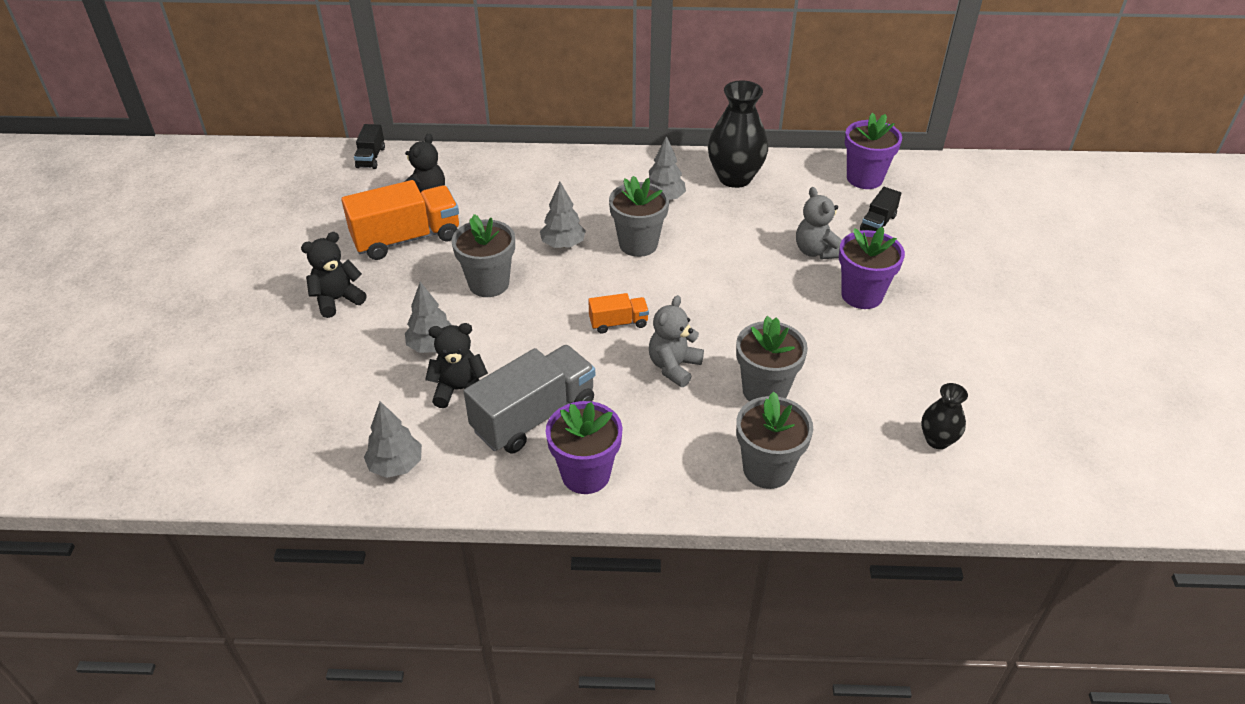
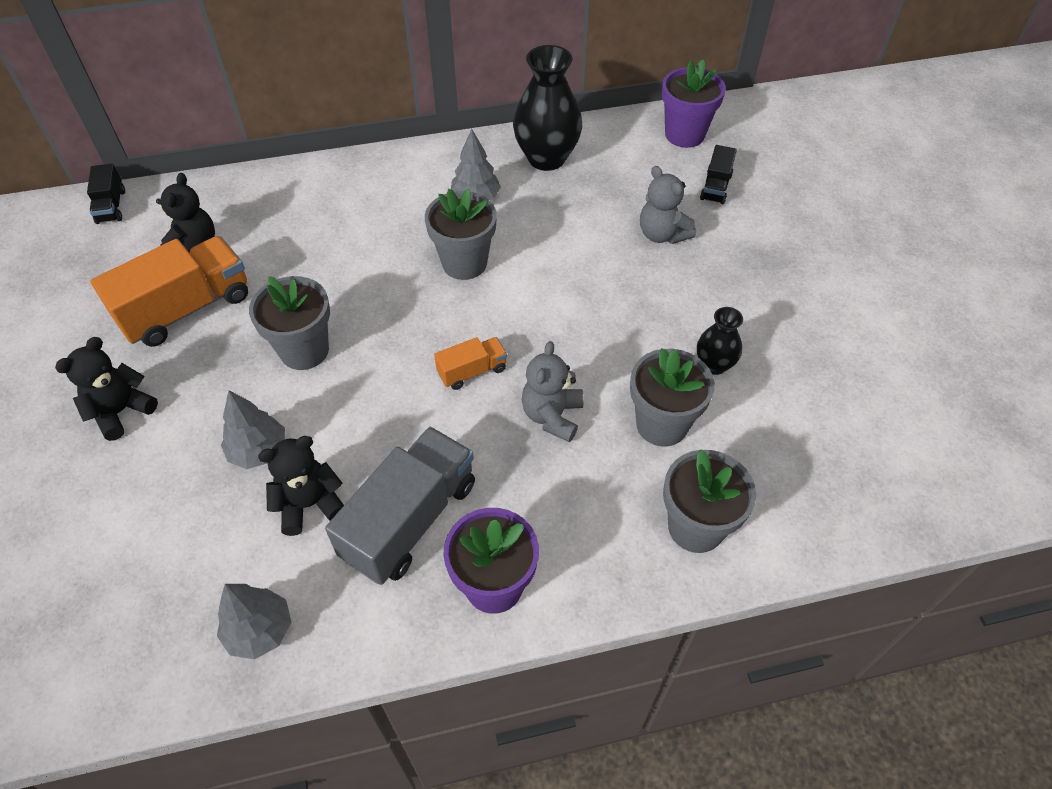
camera: 15 degrees left, 10 degrees up
(563, 244) = (378, 280): grey tree -> none
(861, 295) = (727, 280): purple flower pot -> none
(937, 440) = (862, 445): black vase -> black vase (714, 365)

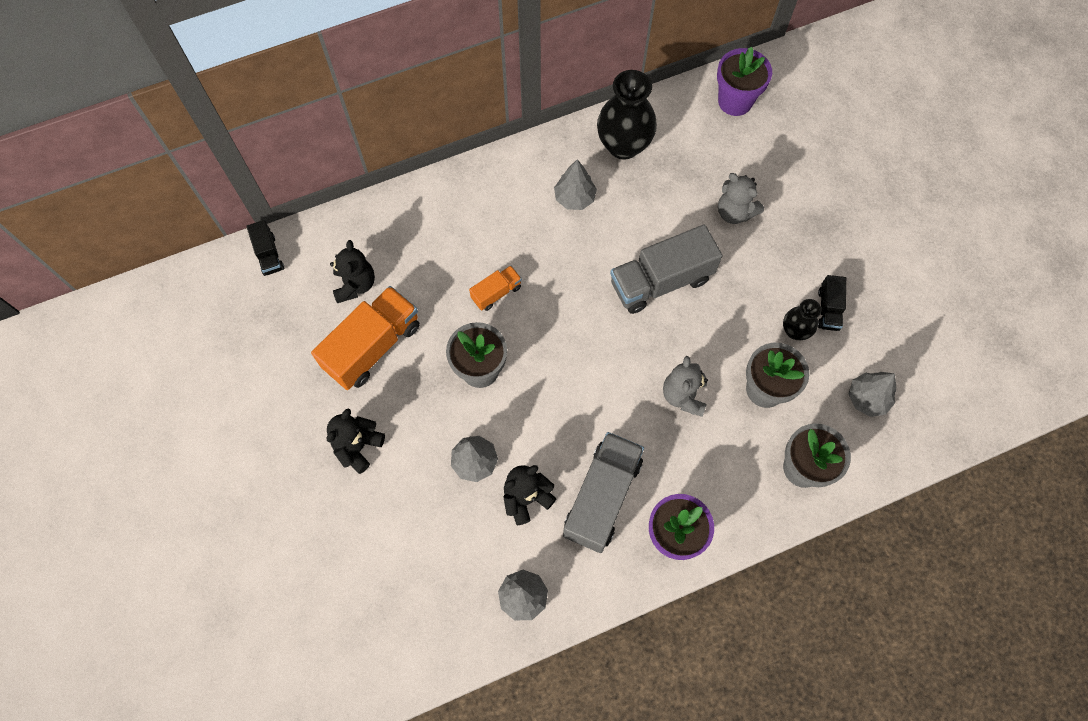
camera: 10 degrees left, 15 degrees up
(464, 263) = (582, 266): grey flower pot -> none
(472, 371) = (614, 367): orange truck -> orange truck (496, 293)
(555, 290) = (661, 281): none -> grey truck
(715, 187) = (770, 155): black truck -> black truck (828, 309)
(799, 456) = (867, 399): none -> grey tree

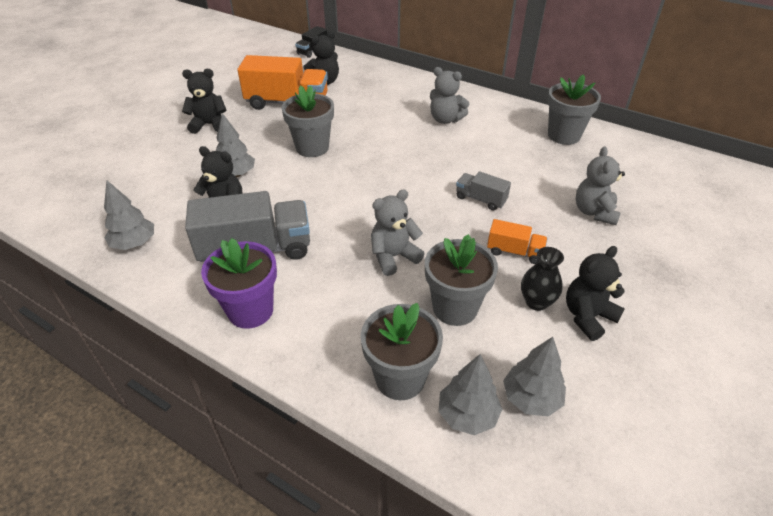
camera: 55 degrees right, 25 degrees down
(496, 293) = (378, 131): orange truck -> orange truck (514, 252)
(522, 221) = (445, 119): none -> grey teddy bear
(574, 198) = (492, 132): grey tree -> grey tree (467, 415)
(623, 145) = (563, 135): black vase -> grey flower pot
(661, 281) = (480, 199): grey truck -> grey truck, size x0.50
(735, 101) = (685, 170): purple flower pot -> none
(828, 309) = (587, 316): black truck -> black teddy bear

